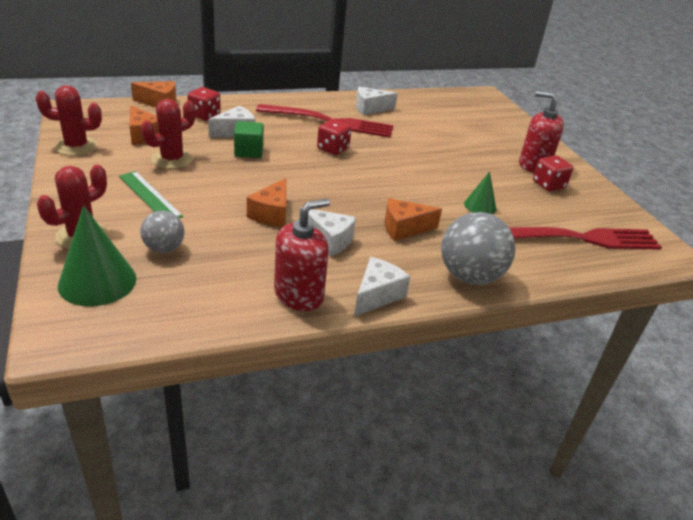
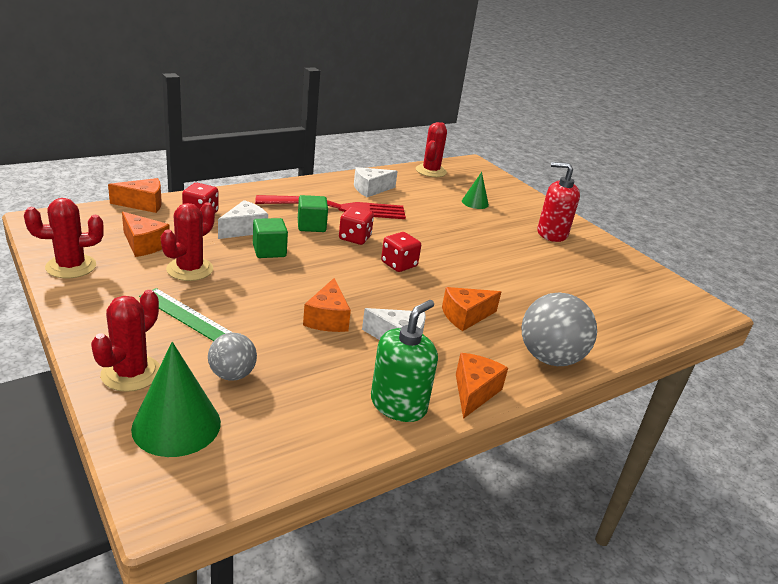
camera: 15 degrees left, 5 degrees down
(298, 134) = (311, 226): none -> green cube
(299, 295) = (398, 404): red soap dispenser -> green soap dispenser
(377, 295) = (474, 392): white cheese -> orange cheese
(438, 97) = (431, 171): none -> red cactus
(480, 206) = (524, 283): green cone -> green cone (475, 202)
(548, 185) = (574, 253): red dice -> red dice (399, 264)
(581, 238) = (627, 304): red fork -> none

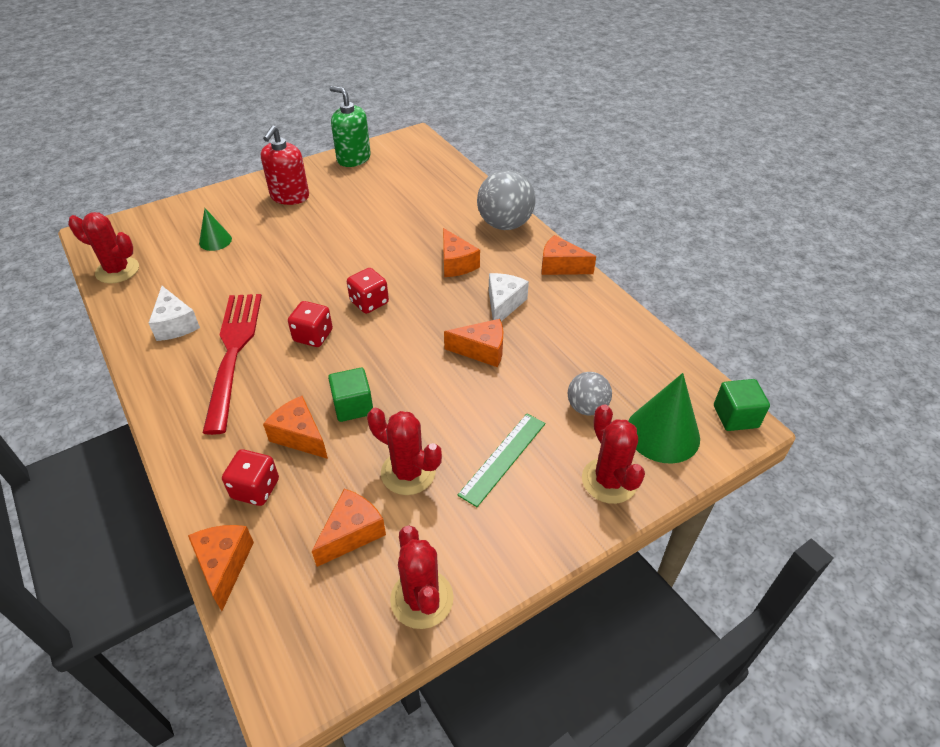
camera: 85 degrees left, 15 degrees up
(131, 373) = (609, 480): red cactus -> red cactus turned 45 degrees clockwise
(244, 229) = (299, 436): white cheese -> orange cheese
(311, 226) = (284, 374): green cube -> green cube (735, 416)
(398, 404) = (589, 306): green soap dispenser -> green soap dispenser (353, 159)

